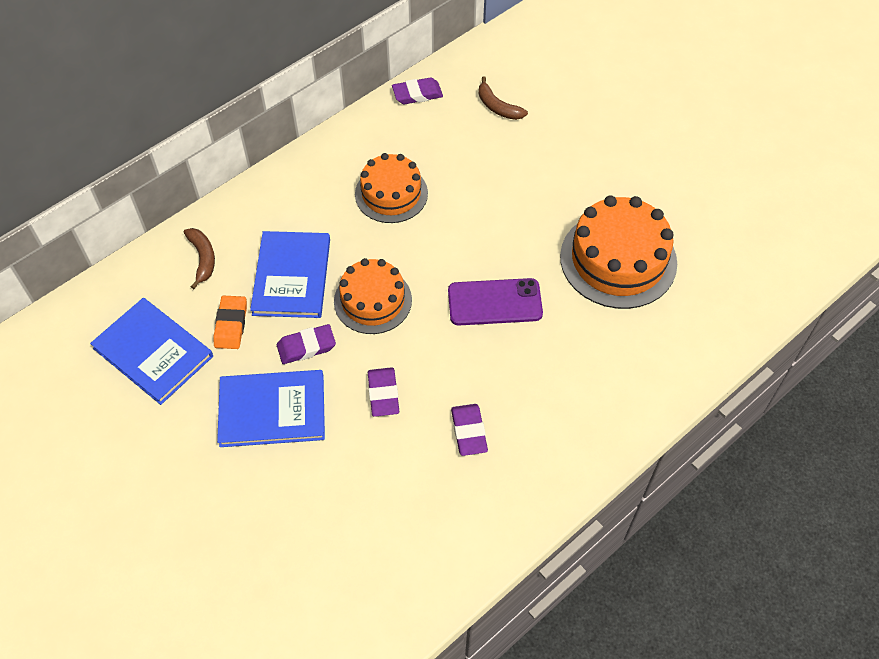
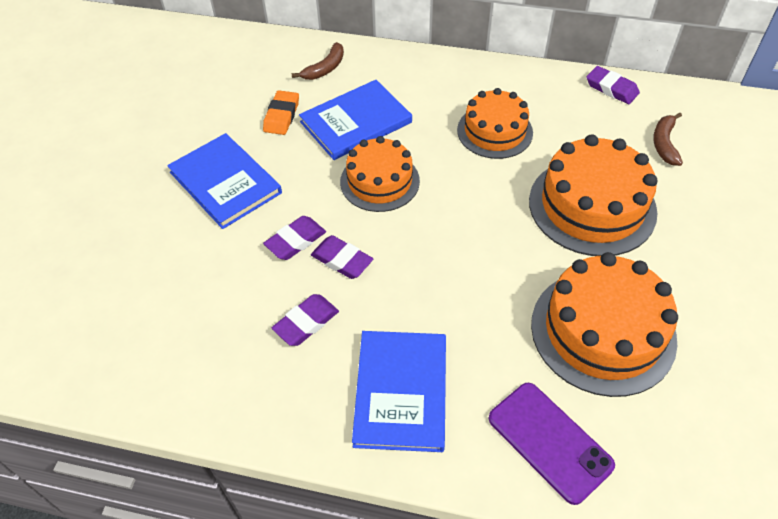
camera: 55 degrees right, 5 degrees down
(153, 352) = (223, 92): blue book -> blue book (401, 392)
(231, 325) = (281, 116): orange eraser -> orange eraser turned 45 degrees counterclockwise
(306, 346) = (299, 168): purple eraser -> purple eraser (342, 260)
(494, 302) = (457, 262): purple phone -> purple phone (549, 441)
(514, 189) = (592, 206): none -> orange cake

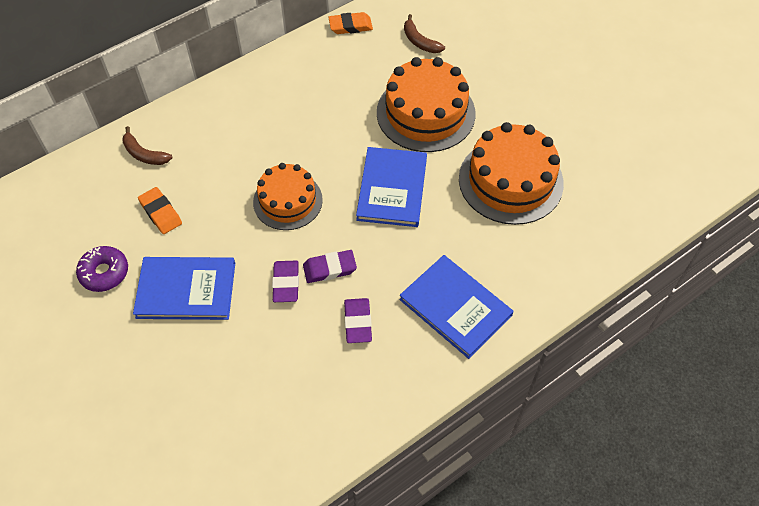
camera: 50 degrees left, 5 degrees up
(194, 126) = (104, 273): none -> purple donut
(325, 68) = (144, 154): brown banana -> brown banana turned 135 degrees clockwise
(356, 122) = (219, 175): blue book -> blue book (392, 189)
(494, 131) = (316, 110): orange cake -> none
(549, 441) = (551, 260): purple phone -> none
(611, 88) = (350, 26): purple eraser -> orange eraser

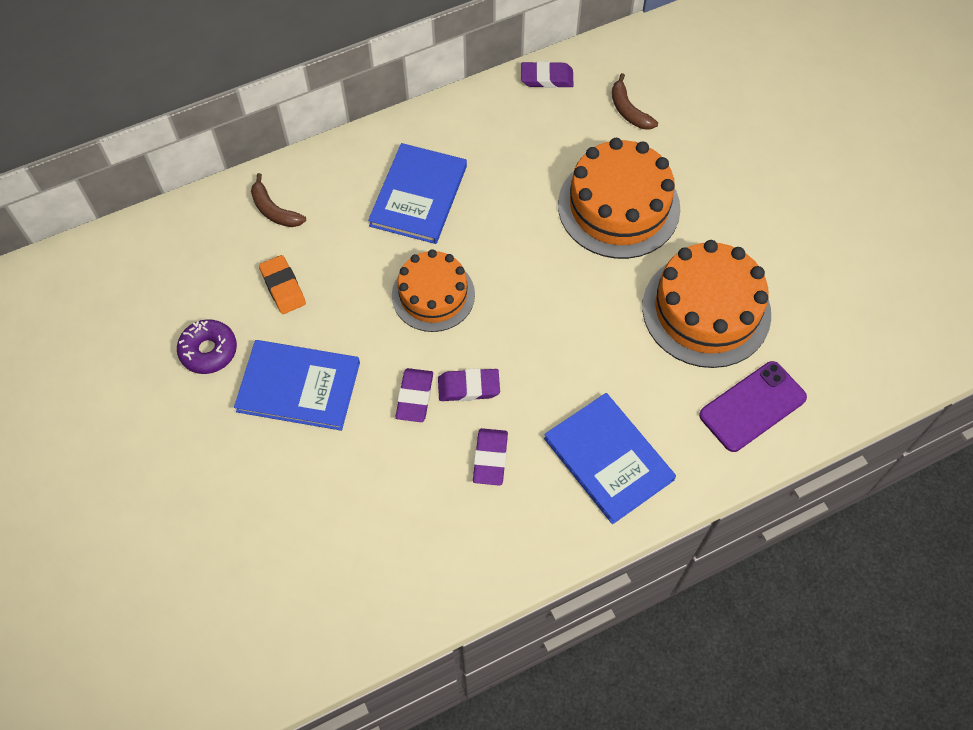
camera: 10 degrees right, 5 degrees up
(350, 26) = (546, 78): orange eraser -> purple eraser
(392, 189) = (560, 298): blue book -> blue book (418, 196)
(562, 248) = (752, 406): none -> purple phone

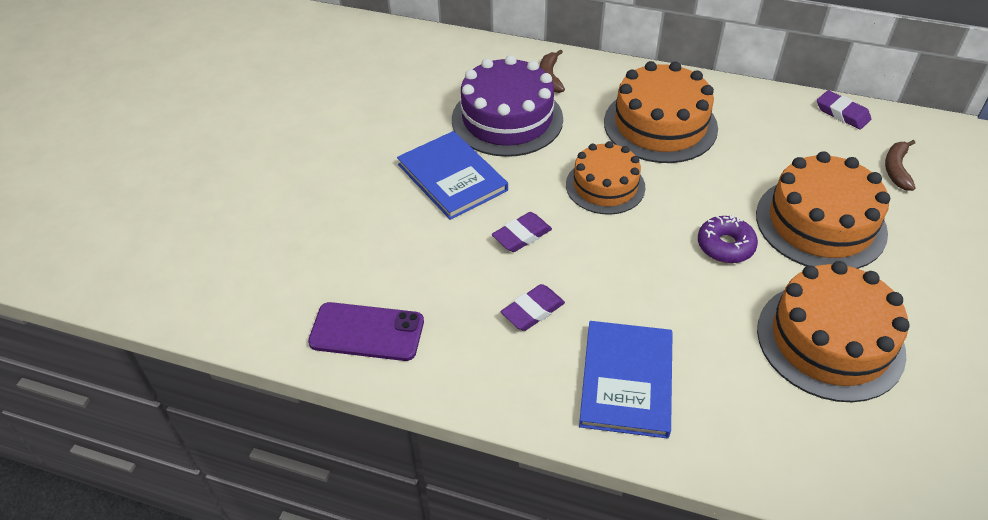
camera: 45 degrees right, 15 degrees down
(209, 351) = (421, 123): purple donut -> purple donut (725, 246)
(283, 287) = (507, 119): orange eraser -> purple cake
(418, 196) = (660, 125): blue book -> orange cake
(468, 387) = (567, 256): purple eraser -> none
(752, 406) = (803, 440): purple phone -> purple phone (367, 332)

